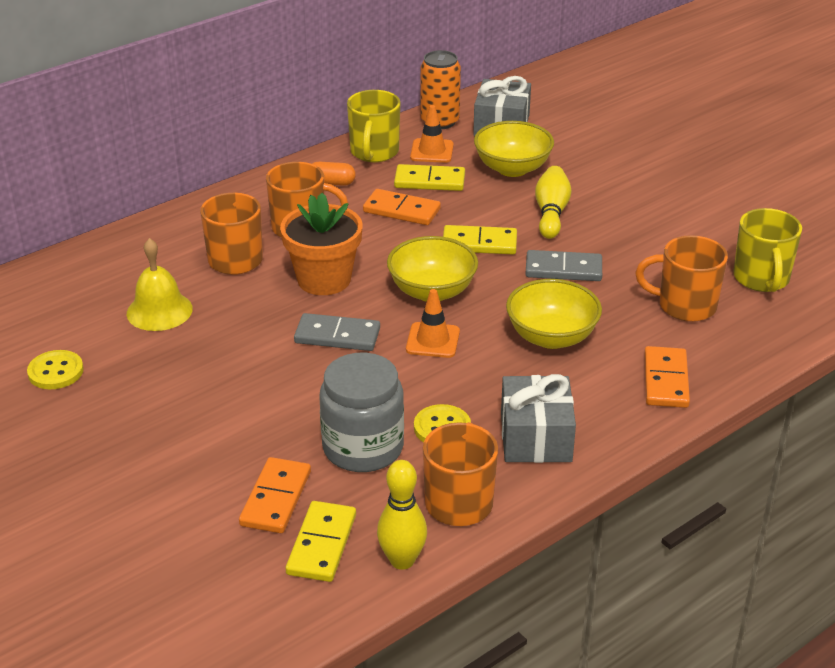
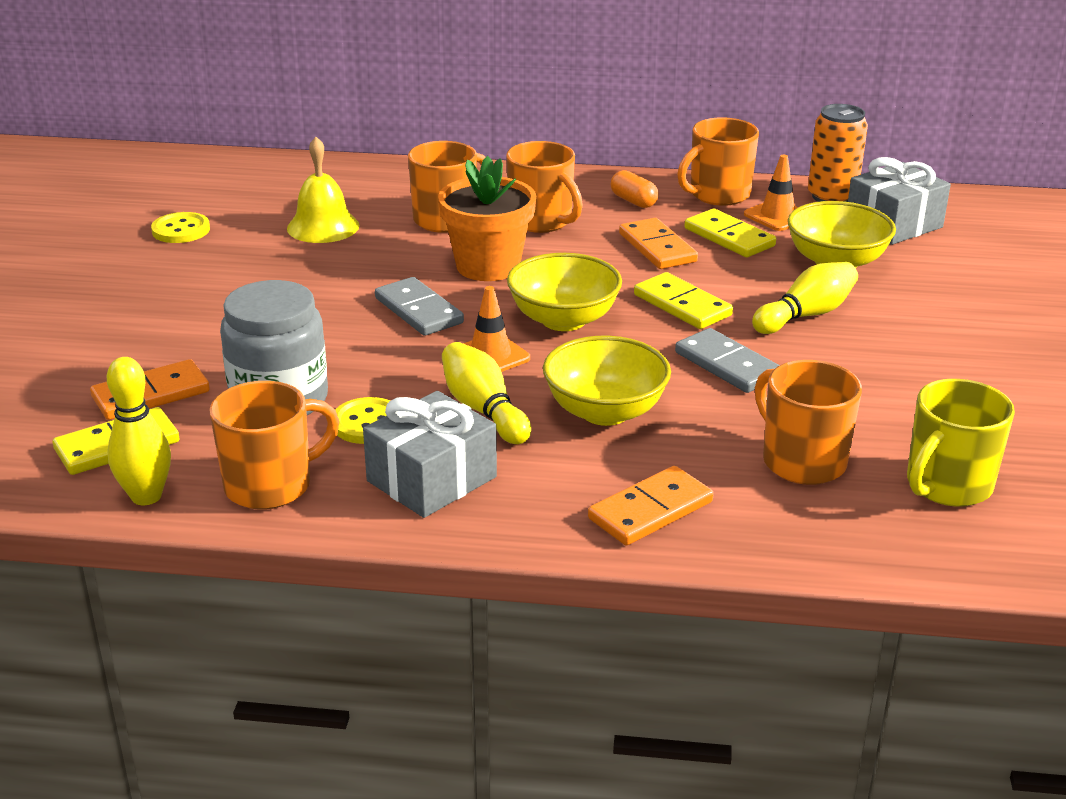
camera: 45 degrees right, 5 degrees down
(374, 152) = (718, 195): yellow mug -> orange mug
(489, 377) = (483, 410): none -> yellow bowling pin

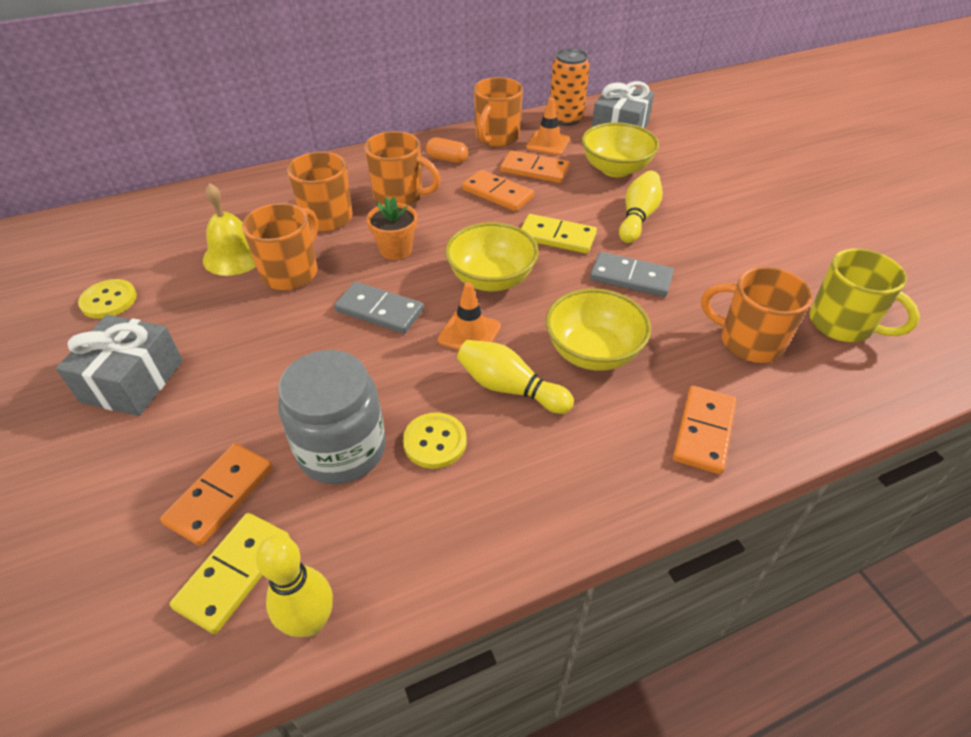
camera: 30 degrees left, 15 degrees up
(271, 485) = (412, 549): orange mug -> orange mug (291, 272)
(431, 479) = (532, 477): grey gift -> grey gift (133, 381)
(488, 266) = (396, 249): orange flower pot -> orange flower pot, size x0.63
(729, 237) = (534, 170): yellow domino -> orange domino
(947, 486) = (842, 324): yellow mug -> yellow mug turned 60 degrees counterclockwise

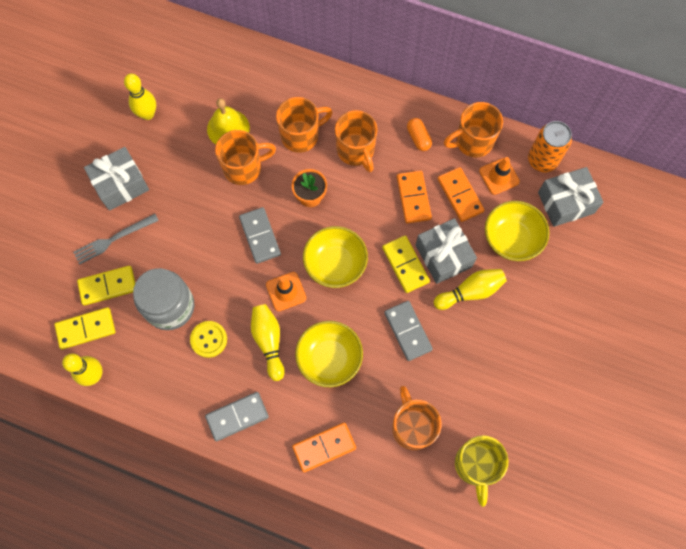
camera: 45 degrees right, 25 degrees up
(109, 300) = (147, 114): yellow button -> yellow bowling pin
(177, 440) = (113, 239): none -> grey fork
(220, 495) = (108, 286): orange domino -> yellow domino
(572, 489) = (237, 417): none -> grey domino
(580, 211) = (443, 256): none -> grey gift

